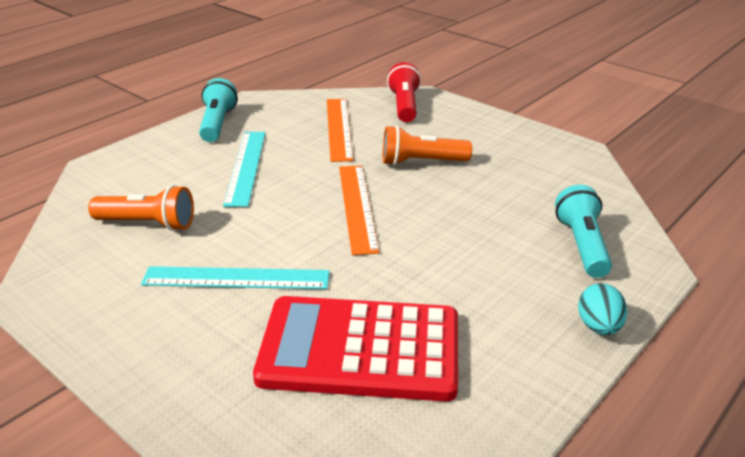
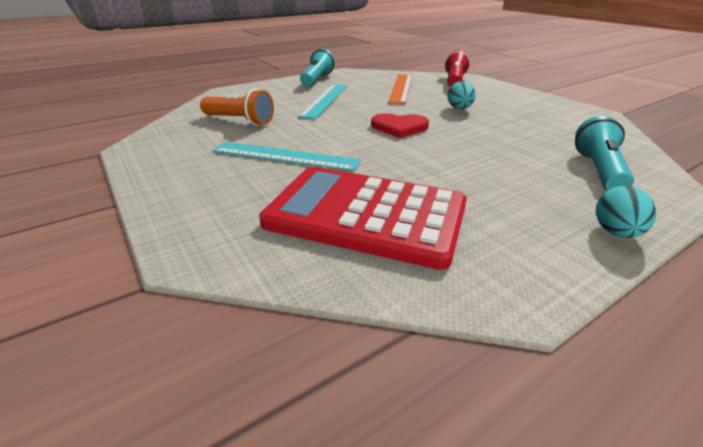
camera: 15 degrees right, 0 degrees up
(357, 207) = (399, 127): orange ruler -> red heart
(421, 162) = (459, 109): orange flashlight -> turquoise egg

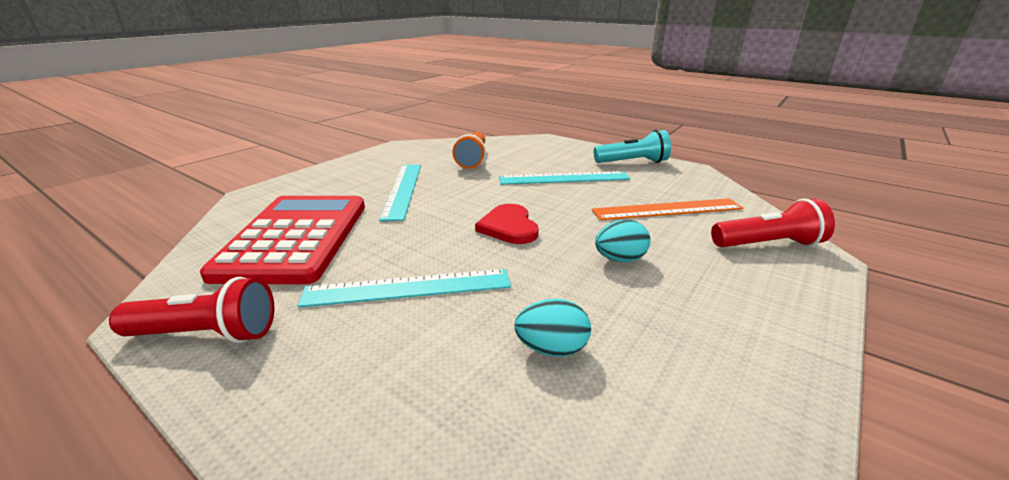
camera: 70 degrees right, 5 degrees down
(480, 167) = (408, 288): none -> turquoise ruler
(543, 255) = (206, 334): none -> red flashlight
(598, 170) = (430, 400): turquoise flashlight -> none
(615, 232) = (237, 396): turquoise egg -> turquoise egg (552, 349)

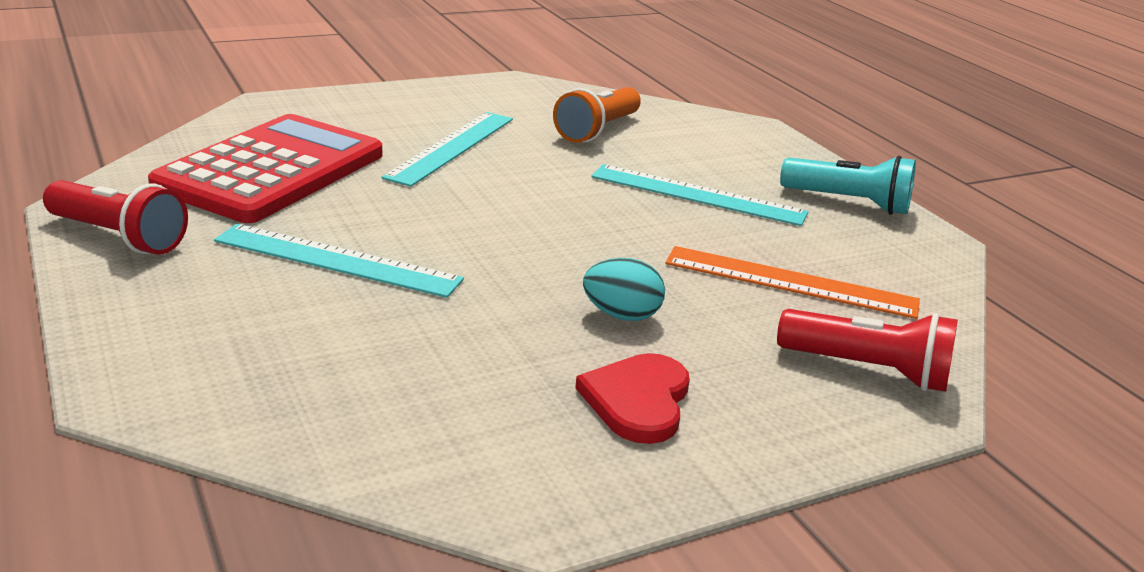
camera: 25 degrees right, 0 degrees up
(509, 227) = (530, 234): red heart -> red heart (638, 400)
(552, 349) = (417, 365): turquoise egg -> none

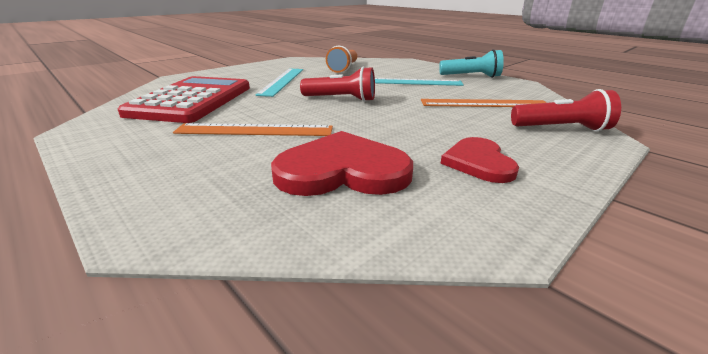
camera: 15 degrees left, 0 degrees up
(118, 237) = (106, 141): red flashlight -> red flashlight (341, 99)
(337, 260) = (254, 130): turquoise ruler -> orange ruler
(418, 366) = (342, 170): none -> red heart
(621, 315) = (426, 128): turquoise egg -> none

